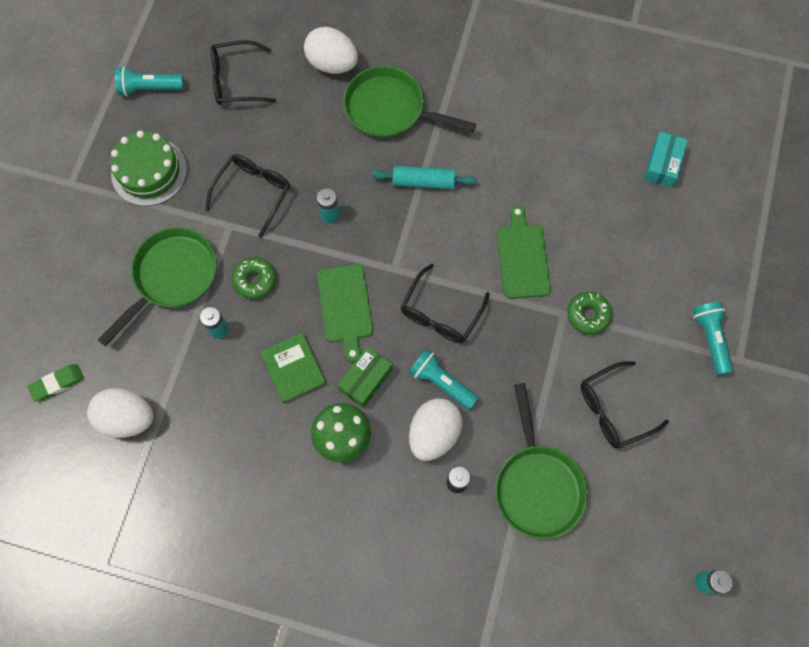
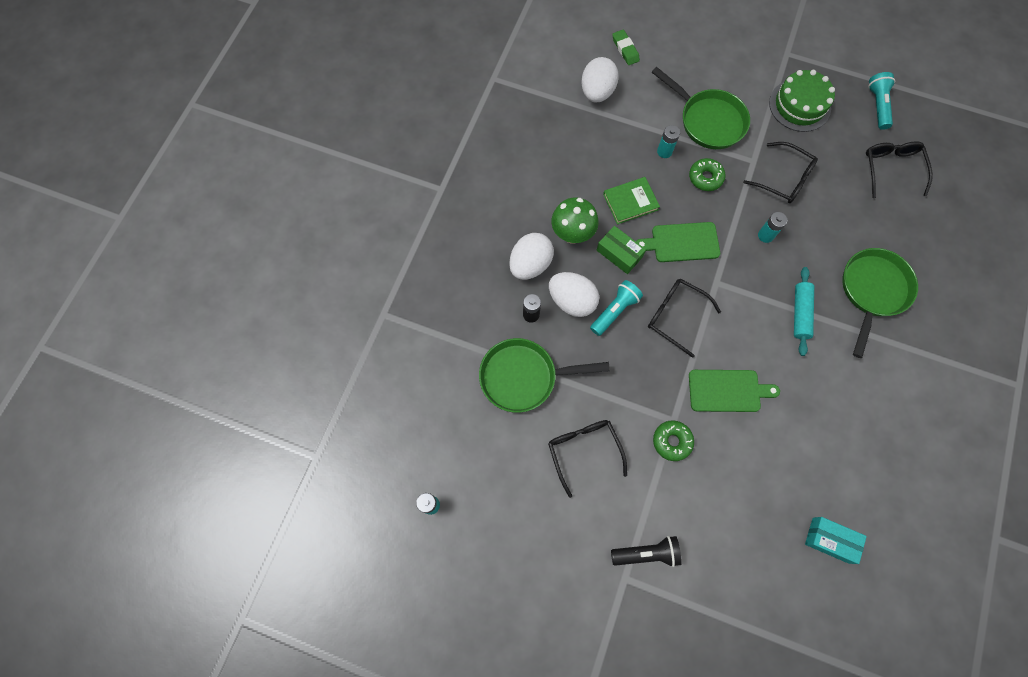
camera: 95 degrees right, 0 degrees up
(332, 63) = (916, 246): white egg -> white egg (530, 264)
(710, 338) = (646, 553): turquoise flashlight -> black flashlight

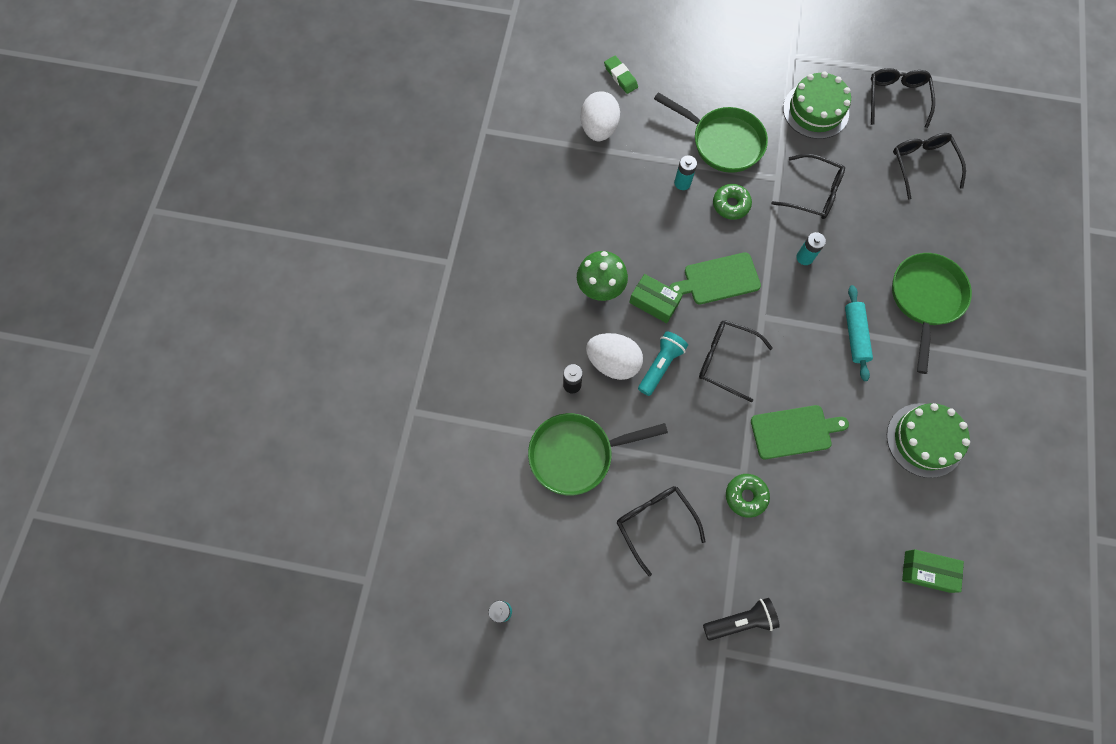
camera: 10 degrees left, 0 degrees up
(530, 264) = (561, 330): white egg -> none
(630, 202) = (656, 244): green book -> none
(830, 540) = (927, 571): turquoise box -> green box
(849, 419) = (924, 440): none -> green cake
(877, 105) = (896, 98): turquoise flashlight -> black glasses

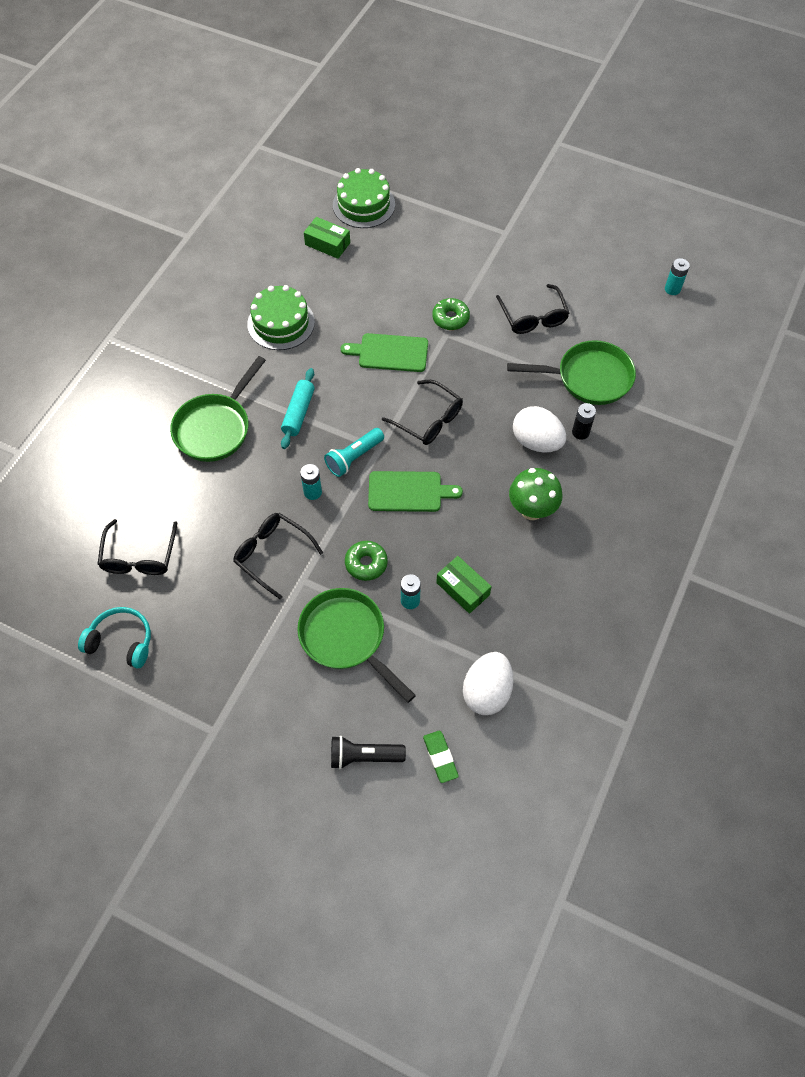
camera: 165 degrees left, 10 degrees down
(654, 302) = (480, 485): green box -> green box (463, 589)
(660, 365) = (492, 429): turquoise flashlight -> turquoise flashlight (354, 457)
(740, 621) = (485, 246): black flashlight -> black flashlight (364, 756)
(815, 110) = (222, 650): green cake -> green cake (364, 205)
(896, 98) = (121, 641): black glasses -> turquoise headphones

